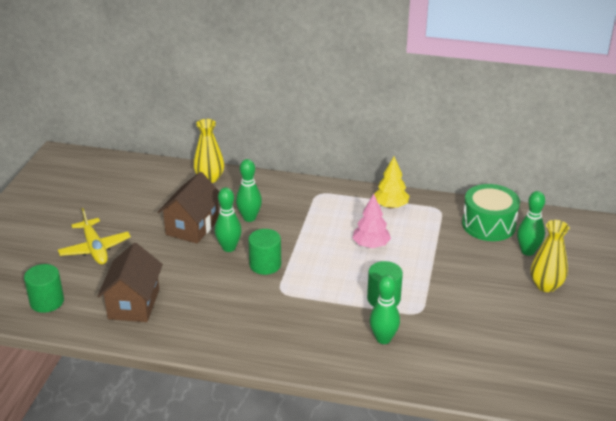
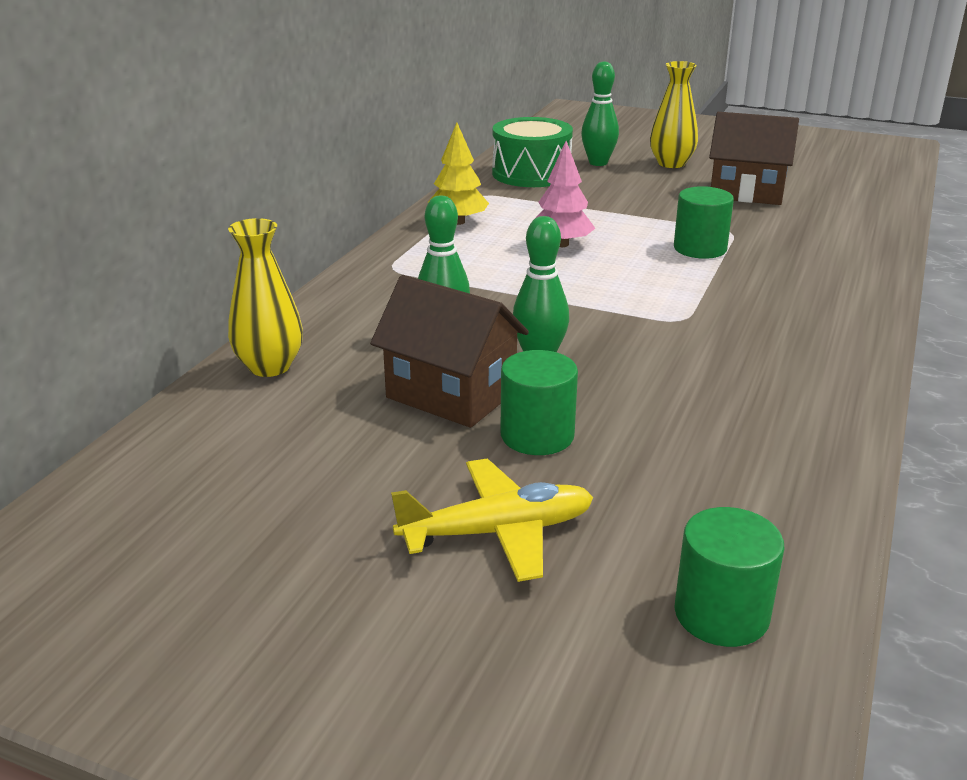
camera: 80 degrees left, 5 degrees down
(134, 304) = (724, 475): brown house -> brown house (746, 192)
(265, 265) = (601, 328): green cylinder -> green cylinder (537, 435)
(383, 339) = (794, 257): green bowling pin -> none

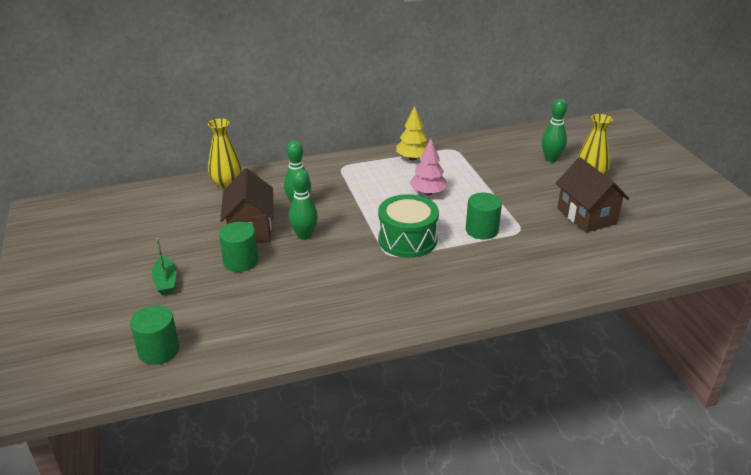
camera: 50 degrees right, 5 degrees up
(498, 532) = (166, 281): yellow plane -> green boat
(531, 174) = (502, 149): green drum -> green drum (407, 239)

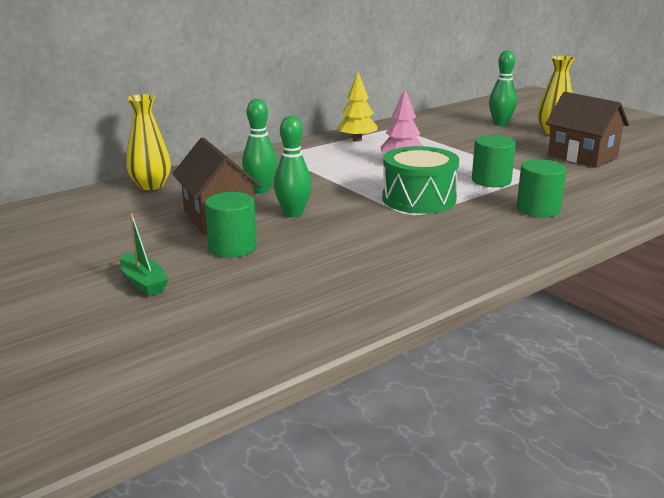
camera: 20 degrees left, 10 degrees down
(158, 350) = (193, 352): green cylinder -> green cylinder (538, 209)

